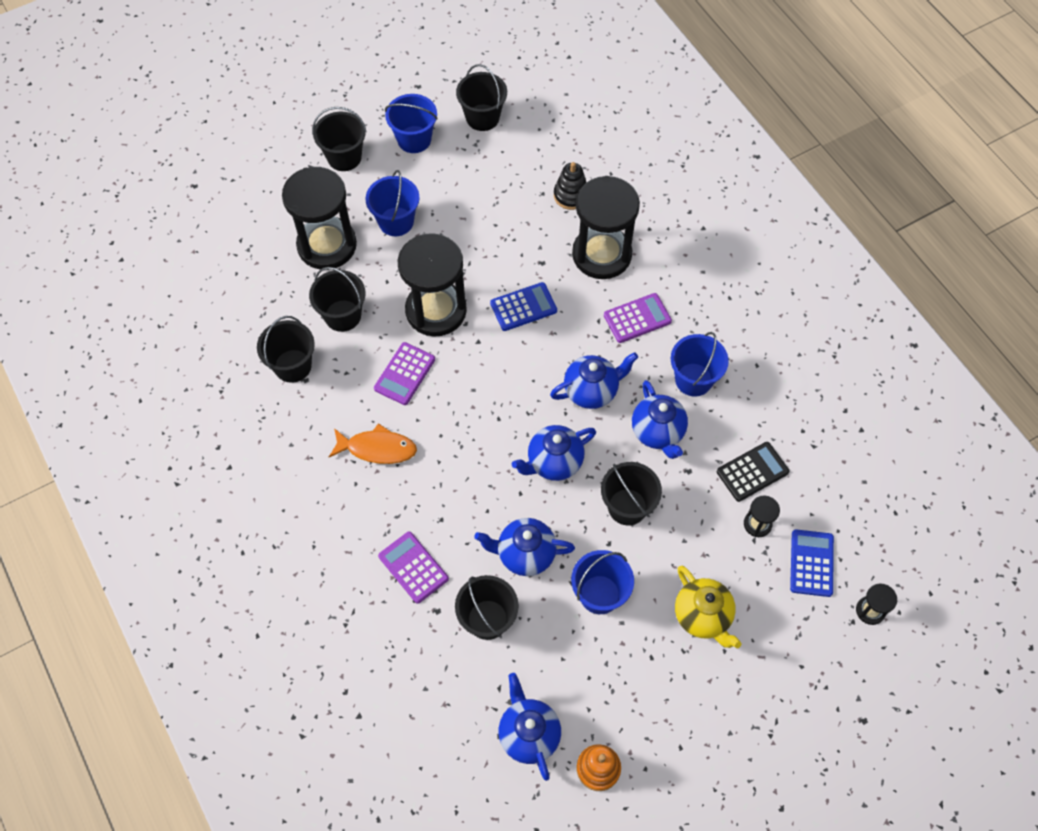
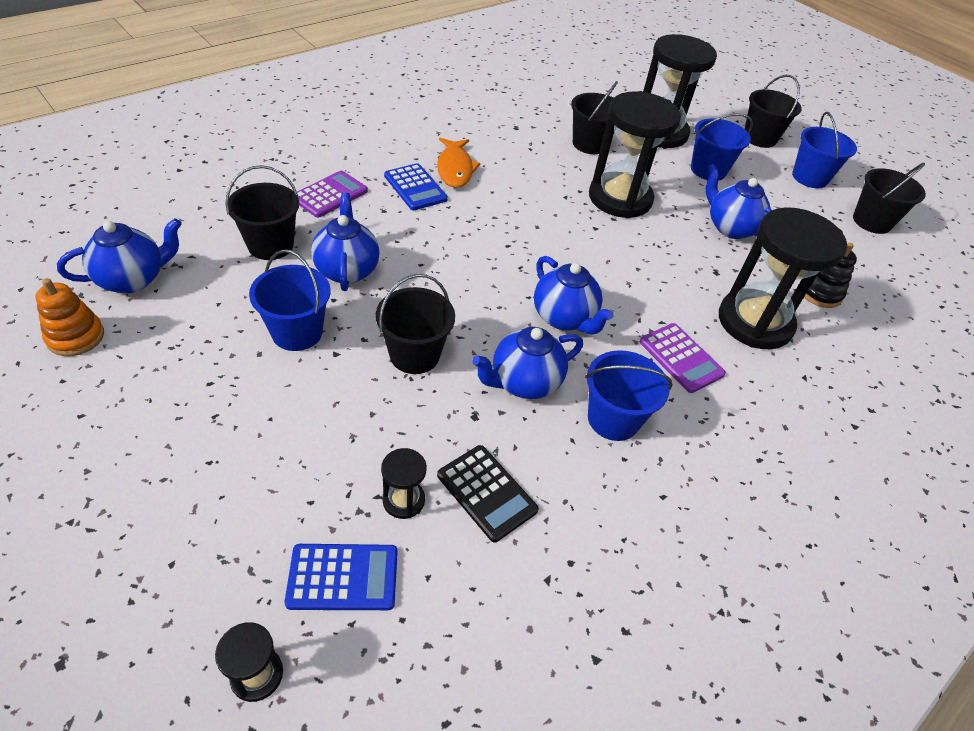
camera: 75 degrees right, 15 degrees down
(293, 366) = (528, 121): black bucket -> none
(404, 374) = (540, 182): purple calculator -> none
(523, 307) = (652, 259): blue calculator -> blue calculator (415, 188)
(554, 462) = (463, 289): blue teapot -> blue teapot (730, 228)
(702, 616) = (262, 436): yellow teapot -> none

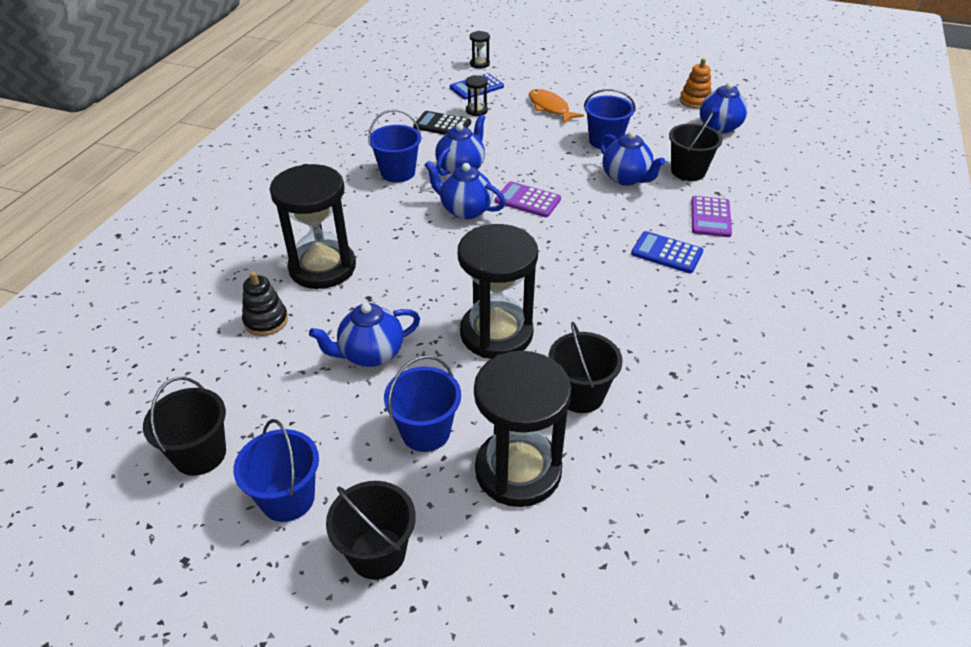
camera: 155 degrees right, 5 degrees down
(414, 355) = (533, 156): black bucket -> none
(455, 169) = (662, 287): orange fish -> orange fish (550, 108)
(681, 358) = (371, 219): purple calculator -> purple calculator (527, 200)
(730, 228) = (370, 354): blue teapot -> blue teapot turned 135 degrees clockwise

